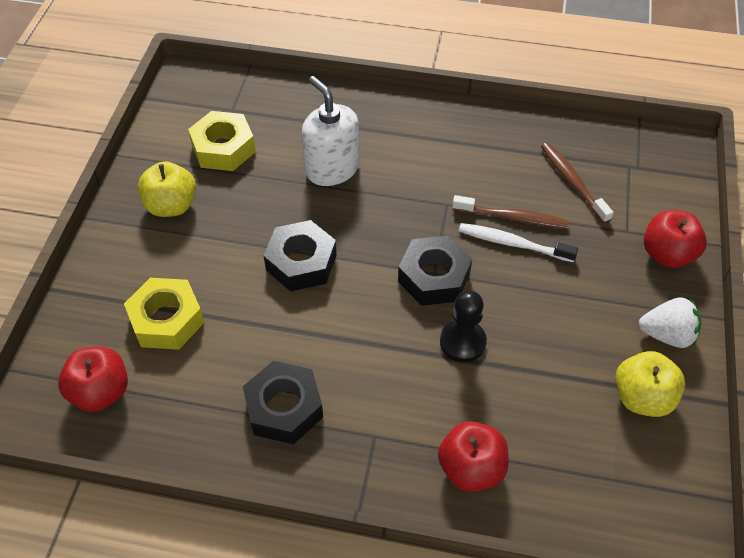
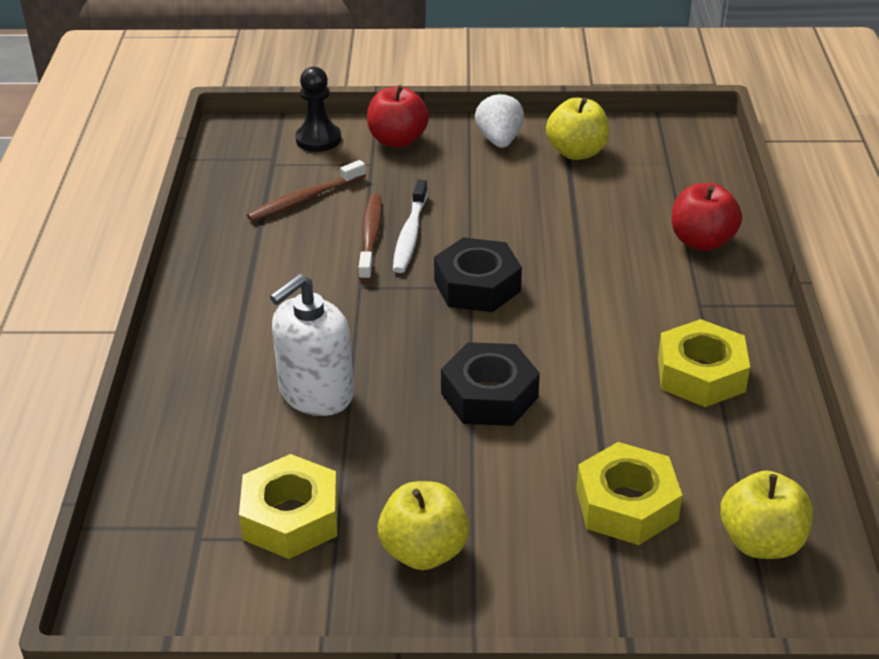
camera: 100 degrees left, 15 degrees down
(101, 392) = (761, 542): red apple -> yellow apple
(284, 408) = (701, 374): black nut -> yellow nut
(462, 342) = (558, 258): black pawn -> black pawn (318, 139)

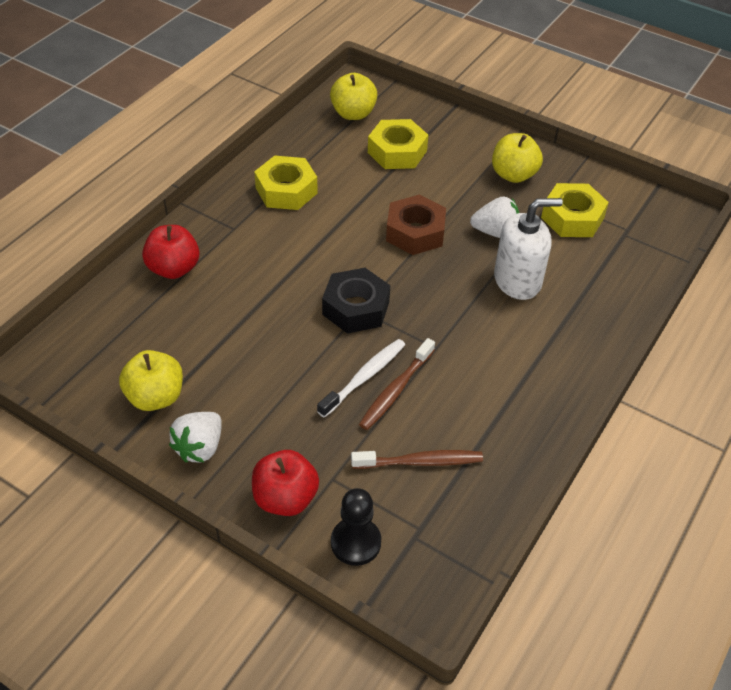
camera: 150 degrees left, 10 degrees up
(386, 443) = (495, 232): none -> white strawberry
(489, 395) = (415, 232): black nut -> brown nut

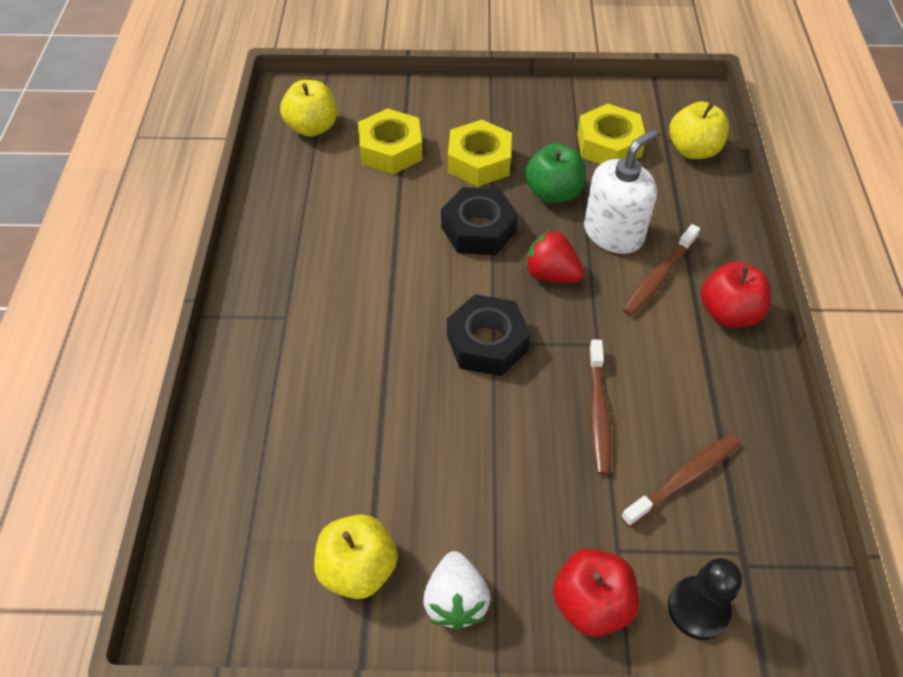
camera: 30 degrees left, 5 degrees up
(174, 269) = (256, 400): red apple -> red apple (728, 313)
(286, 190) = (309, 245): yellow nut -> yellow nut (479, 161)
(364, 377) = (557, 416): white toothbrush -> none
(415, 232) = (478, 229): brown nut -> black nut
(443, 286) = (551, 274): none -> red strawberry
(495, 232) = (553, 193): white strawberry -> green apple
(513, 175) = (521, 125): yellow apple -> yellow apple (693, 150)
(526, 325) = (659, 276): none -> brown toothbrush

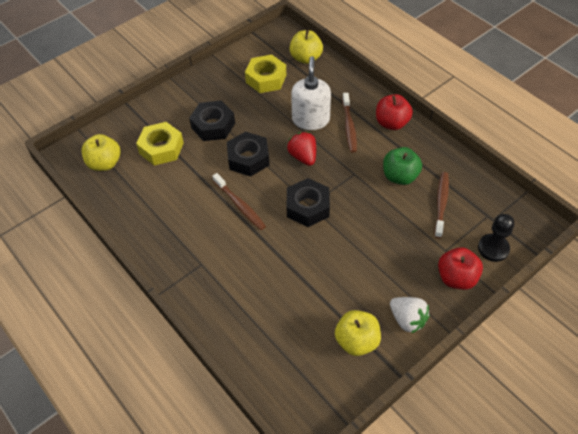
camera: 40 degrees left, 0 degrees up
(479, 161) = (213, 125): yellow nut -> black nut
(551, 274) = (303, 157): red strawberry -> red strawberry turned 75 degrees clockwise
(553, 193) = (264, 118): green apple -> green apple (400, 176)
(598, 413) = (384, 202): brown toothbrush -> brown toothbrush (240, 205)

